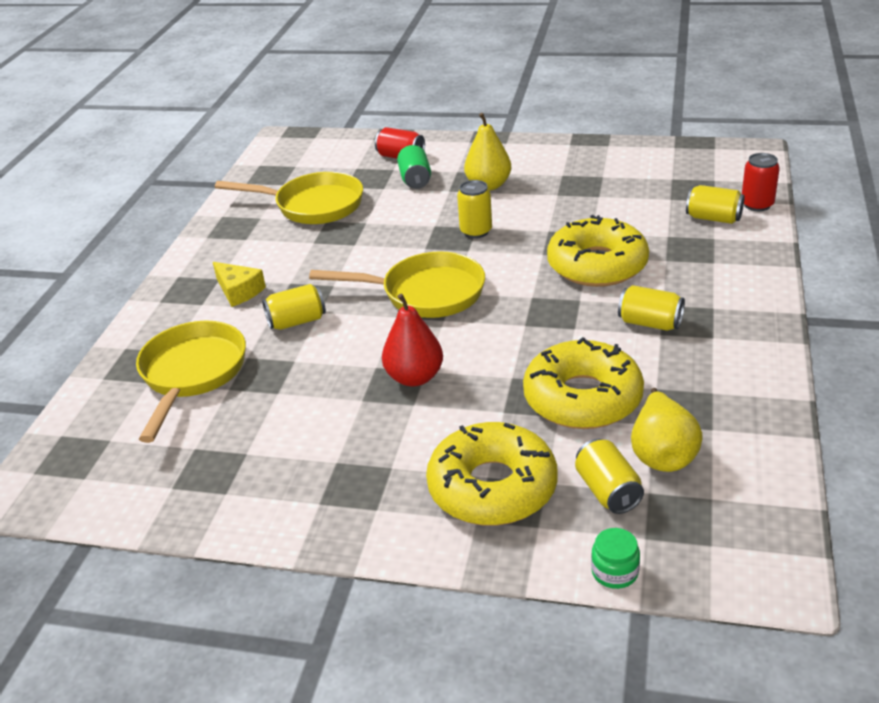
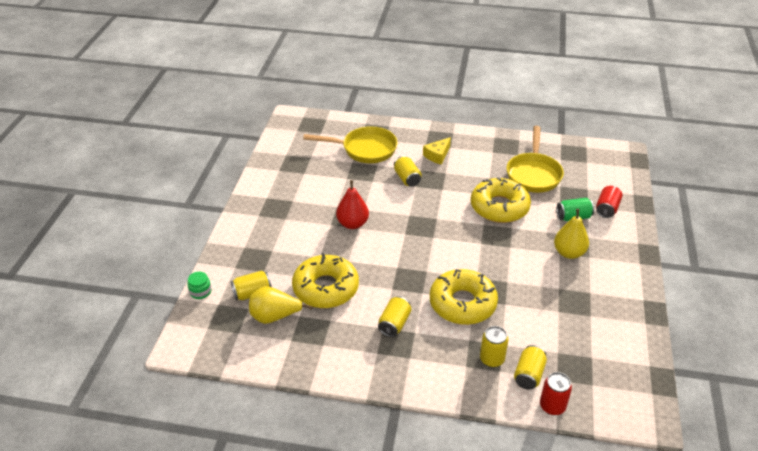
camera: 85 degrees right, 5 degrees up
(425, 293) = (432, 225): yellow pan -> none
(476, 231) = (504, 246): yellow can -> yellow can (492, 359)
(492, 487) = (264, 252): yellow donut -> yellow donut (499, 207)

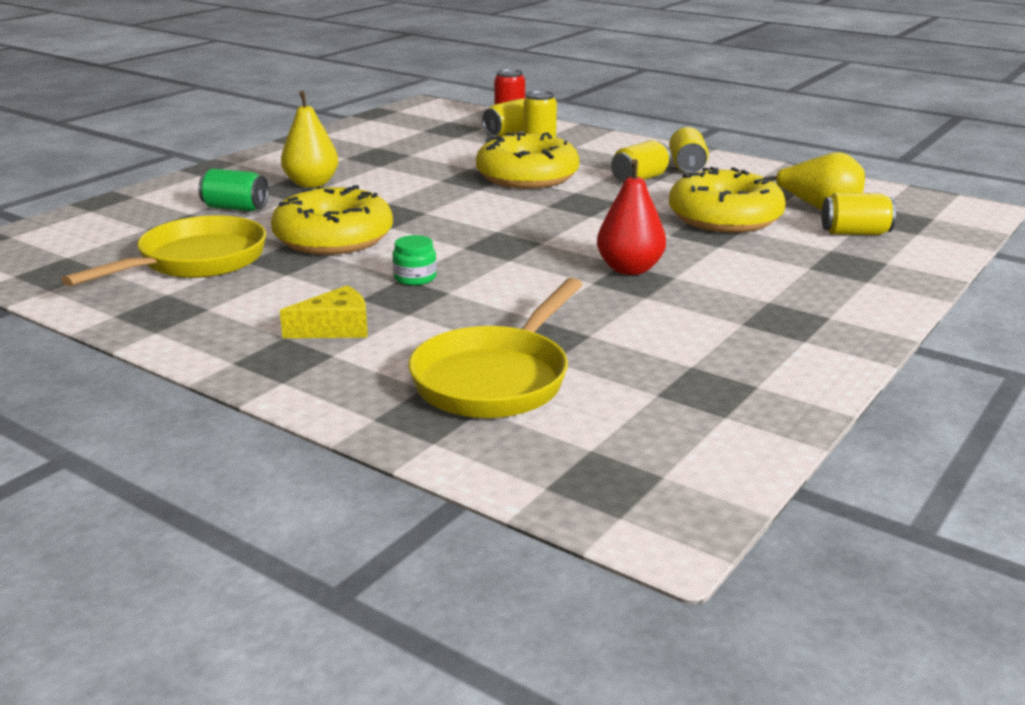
camera: 155 degrees left, 15 degrees down
(200, 292) = (952, 249): green jar -> green jar (415, 278)
(365, 149) = (496, 379): yellow pan -> yellow pan turned 90 degrees counterclockwise
(407, 179) = (454, 306): yellow can -> yellow can (687, 167)
(607, 209) = (167, 205): red can -> none

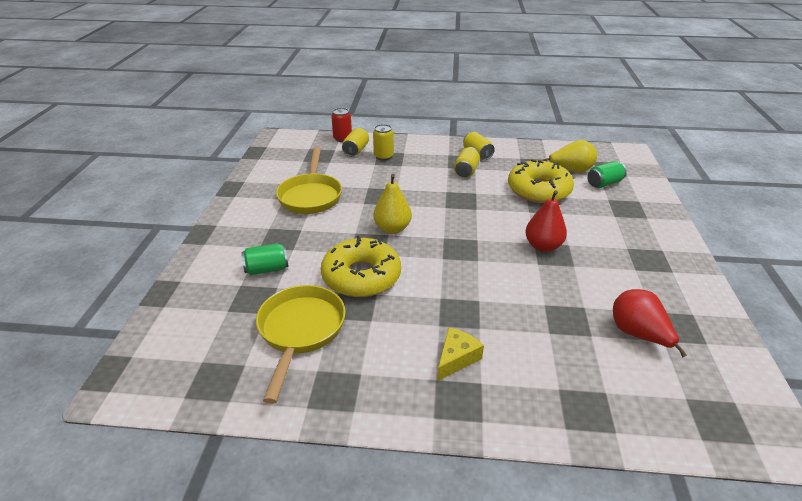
camera: 30 degrees left, 10 degrees up
(311, 184) = (290, 230): yellow pear -> yellow pear (392, 228)
(415, 278) = (447, 295): green jar -> none
(496, 379) = (584, 363): yellow pan -> yellow pan (311, 196)
(527, 176) = (407, 186): yellow donut -> none
(625, 379) = (638, 335): none -> red pear
(855, 233) = (604, 183): yellow can -> green can

